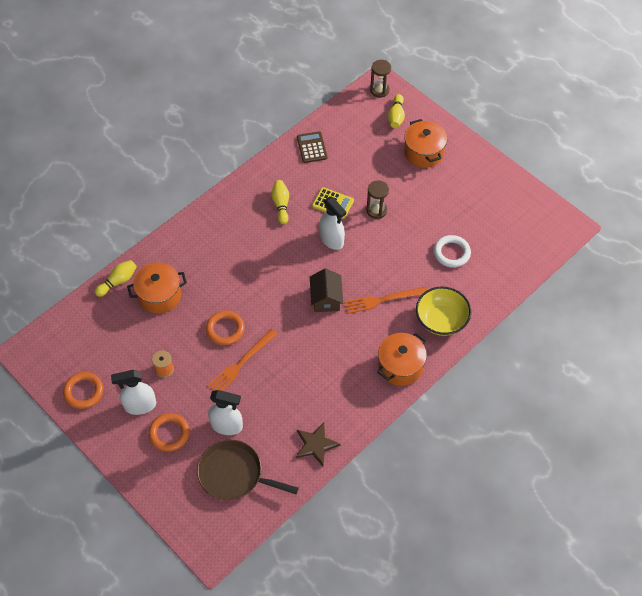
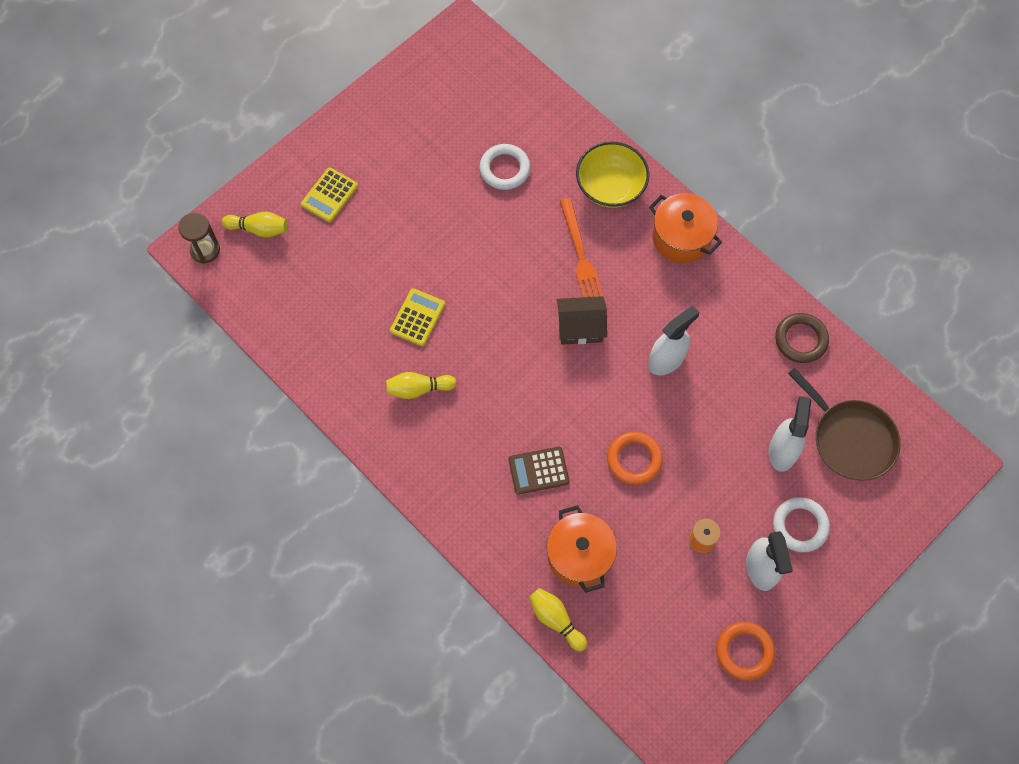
camera: 90 degrees left, 10 degrees up
(169, 433) = (800, 526): orange ring -> white ring
(234, 474) = (850, 439): brown pan -> brown pan turned 60 degrees counterclockwise
(241, 363) = (687, 436): orange fork -> none
(312, 147) = (311, 346): brown calculator -> brown calculator (538, 470)
(316, 445) = (801, 340): brown star -> brown ring
(332, 240) = (482, 319): white spray bottle -> white spray bottle (667, 359)
(376, 210) = (431, 260): brown hourglass -> none
(423, 152) = (329, 195): orange pot -> yellow calculator

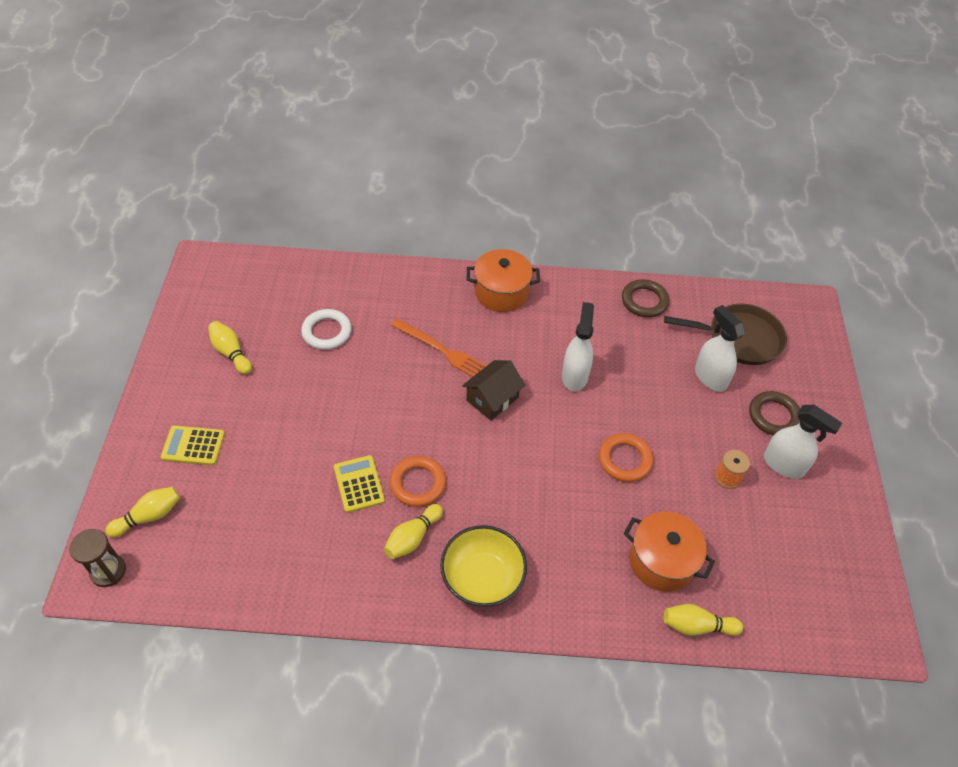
camera: 45 degrees left, 15 degrees down
(329, 195) = (193, 446): yellow calculator -> yellow calculator turned 105 degrees clockwise
(417, 134) = (231, 353): none -> yellow bowling pin
(538, 470) = (567, 523): brown calculator -> none
(610, 187) = (418, 293): yellow bowl -> yellow bowl (482, 577)
(744, 651) = (837, 530): orange ring -> orange ring (417, 483)
(800, 526) = (773, 416): white ring -> brown ring

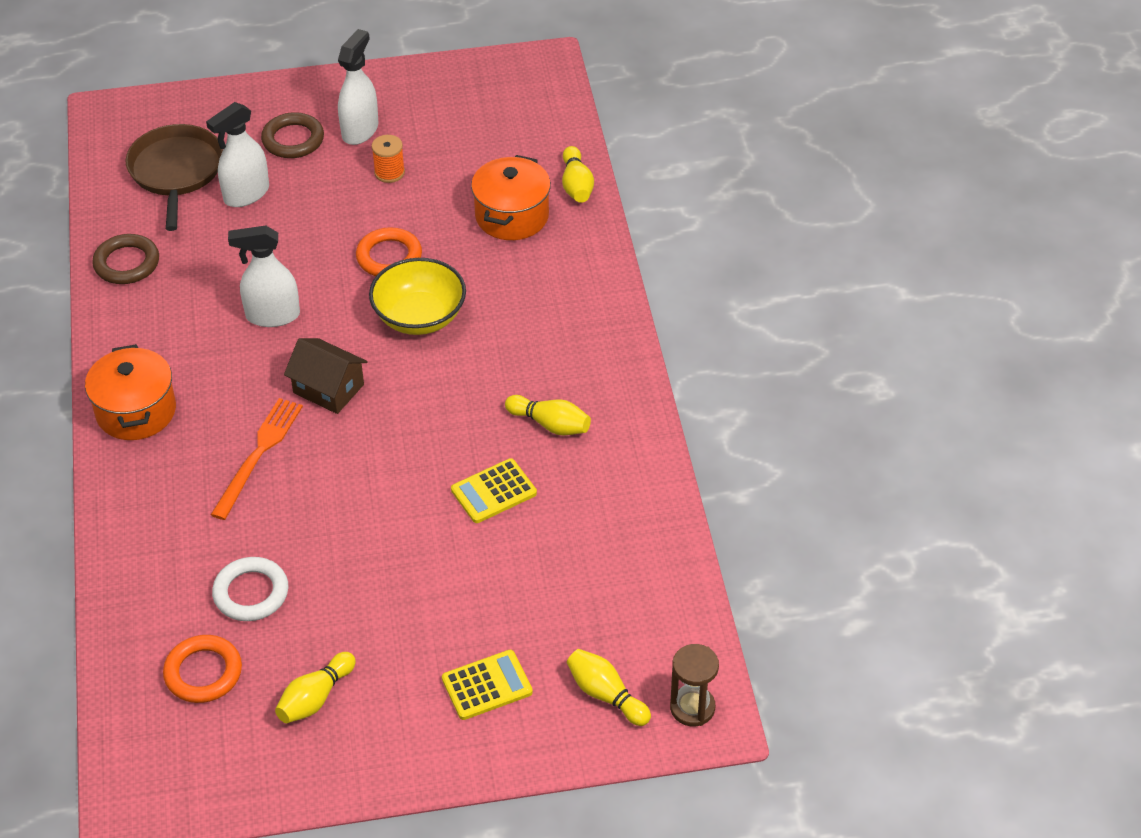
camera: 100 degrees left, 5 degrees down
(193, 446) = (487, 685): yellow calculator -> yellow calculator turned 105 degrees counterclockwise
(417, 483) = (476, 435): orange ring -> orange ring (203, 672)
(482, 577) = (579, 355): yellow bowl -> yellow bowl (419, 317)

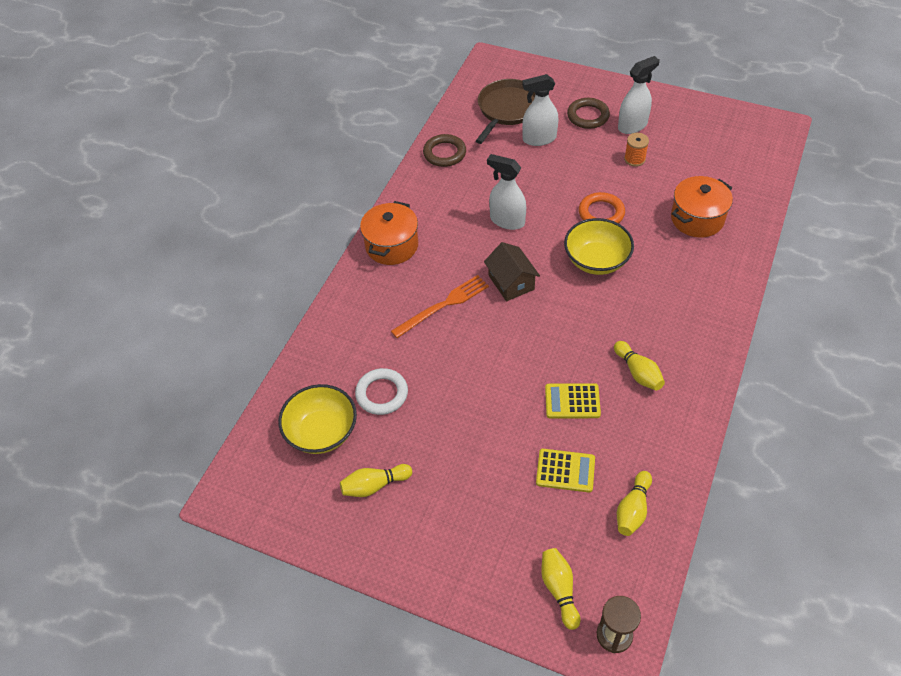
camera: 35 degrees right, 5 degrees up
(203, 672) = (322, 432): orange ring -> yellow bowl
(487, 685) = (484, 537): yellow calculator -> yellow calculator (565, 471)
(576, 185) = (753, 215): yellow bowling pin -> yellow bowling pin (633, 509)

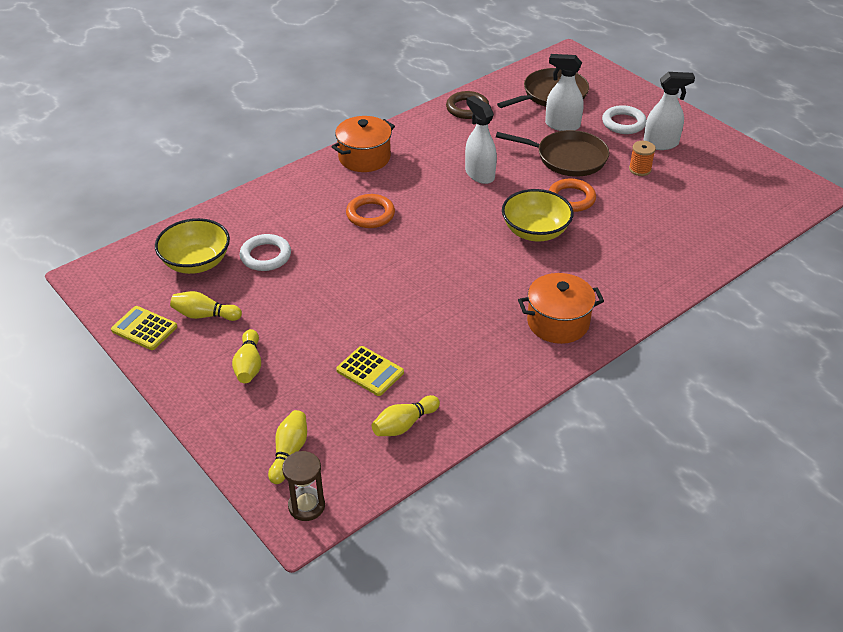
camera: 25 degrees right, 10 degrees down
(443, 305) = (370, 214): orange fork -> orange ring
(511, 282) = (443, 219): brown house -> none
(568, 172) = (568, 158): none -> brown pan
(572, 401) = (421, 325): yellow calculator -> yellow calculator (144, 328)
(588, 116) = (623, 123): brown ring -> white ring
(638, 372) = (499, 327): yellow bowling pin -> yellow bowling pin (249, 365)
(697, 219) = (661, 234): orange pot -> orange pot (558, 322)

